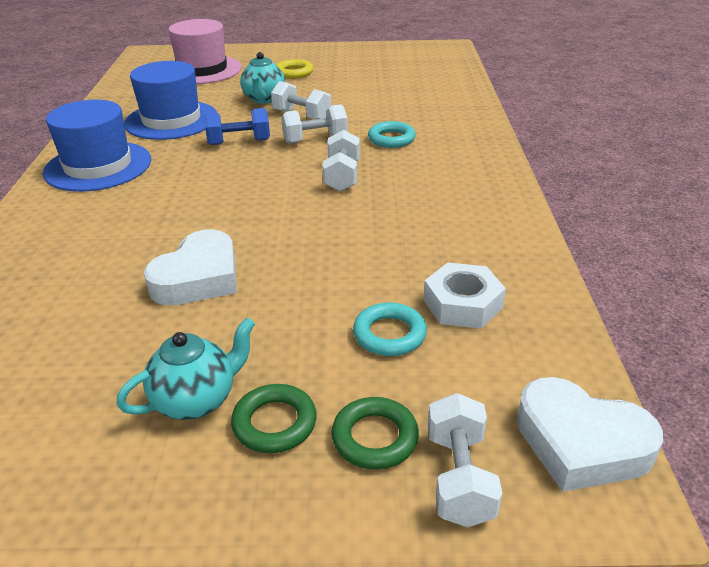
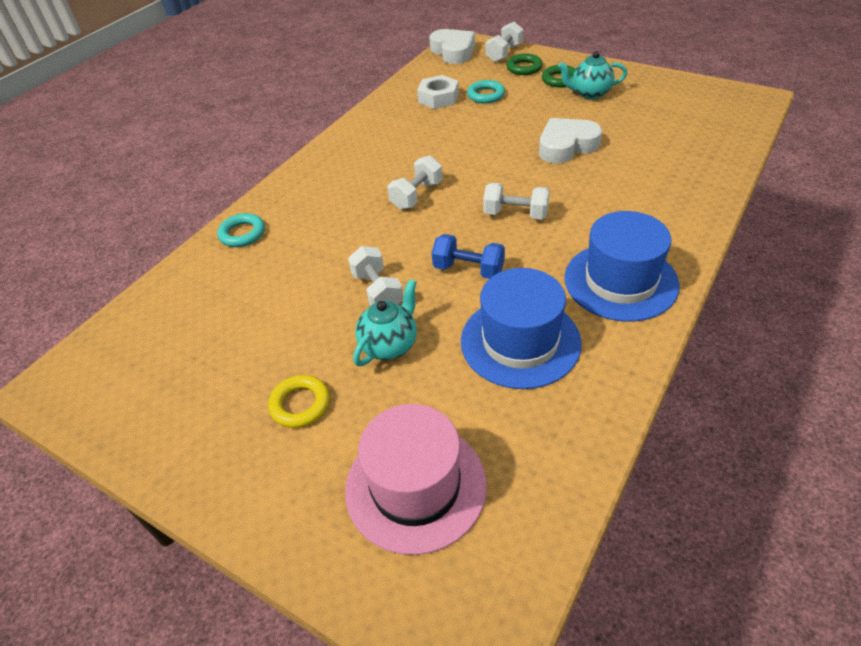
camera: 145 degrees left, 10 degrees up
(315, 139) = (398, 247): white dumbbell -> white dumbbell (515, 214)
(391, 139) = (336, 224): turquoise ring -> turquoise ring (242, 234)

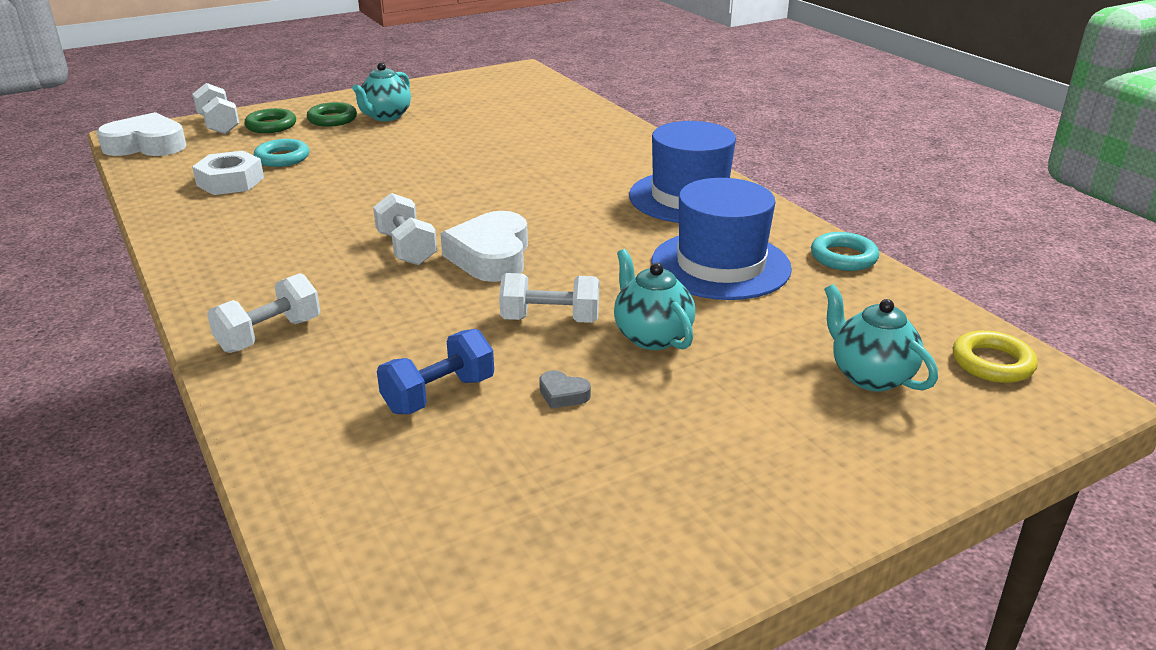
camera: 65 degrees left, 15 degrees down
(242, 234) = (282, 393): turquoise ring -> turquoise ring (843, 257)
(298, 334) = (563, 394): none -> grey heart
(300, 404) = (692, 422): yellow ring -> yellow ring (992, 363)
(415, 486) = (870, 376): pink hat -> turquoise teapot
(468, 269) = (582, 258): blue dumbbell -> blue dumbbell (439, 395)
(515, 214) = (526, 209): white dumbbell -> white dumbbell (269, 335)
(566, 146) = (454, 153): white heart -> white heart (491, 256)

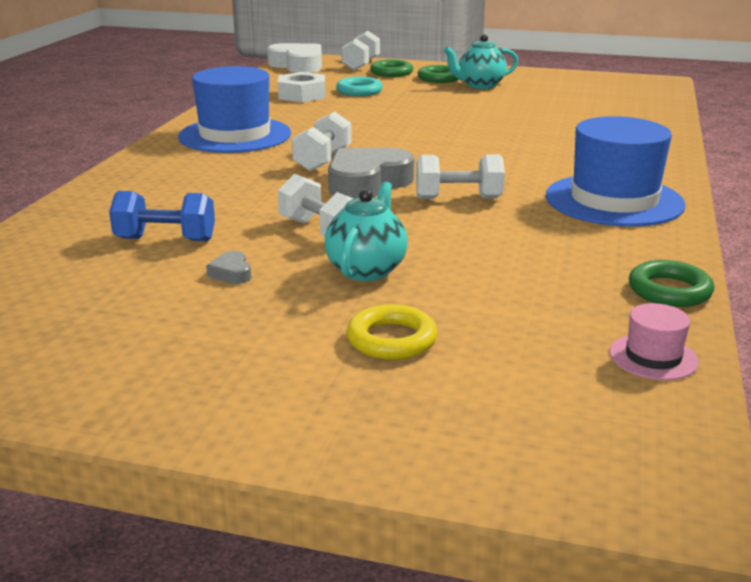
camera: 45 degrees right, 5 degrees down
(269, 335) = (153, 175): white dumbbell -> white dumbbell (458, 198)
(491, 256) = (367, 183): white heart -> grey heart
(720, 265) = (531, 251): blue hat -> blue hat (235, 135)
(843, 257) = (669, 291): turquoise ring -> green ring
(870, 376) = (483, 375): turquoise teapot -> none
(918, 310) = (653, 357): none -> pink hat
(992, 363) = (636, 428): yellow ring -> yellow ring (391, 339)

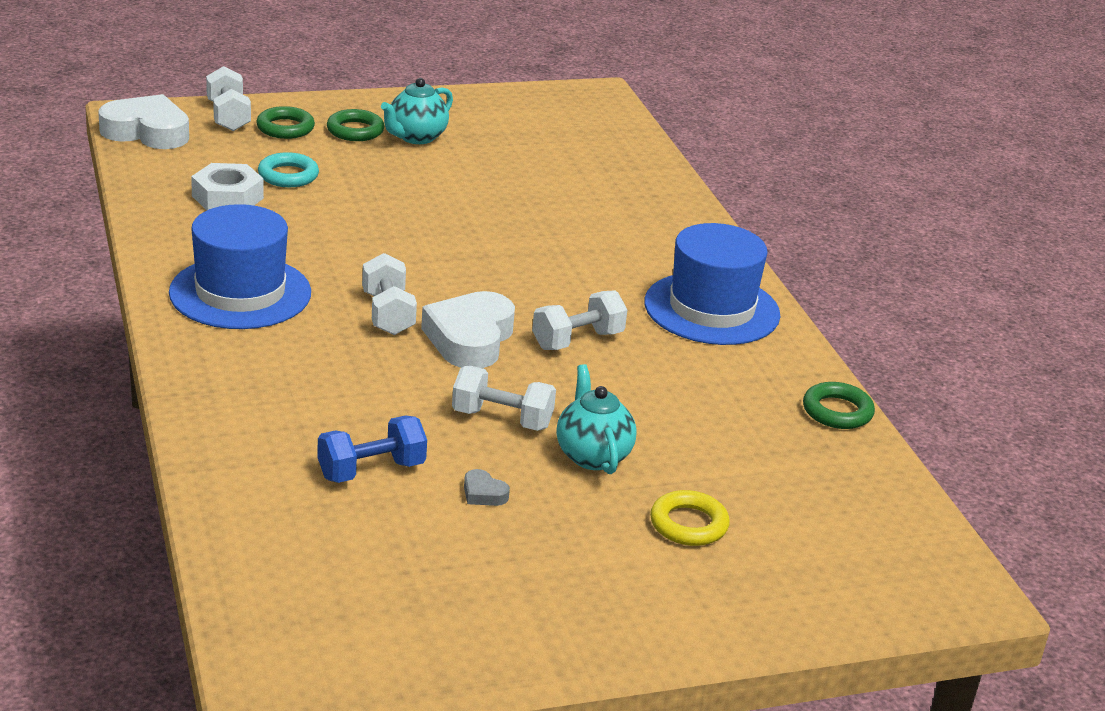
camera: 35 degrees left, 5 degrees up
(367, 183) = (470, 339): grey heart -> white heart
(653, 357) = (876, 483): pink hat -> none

